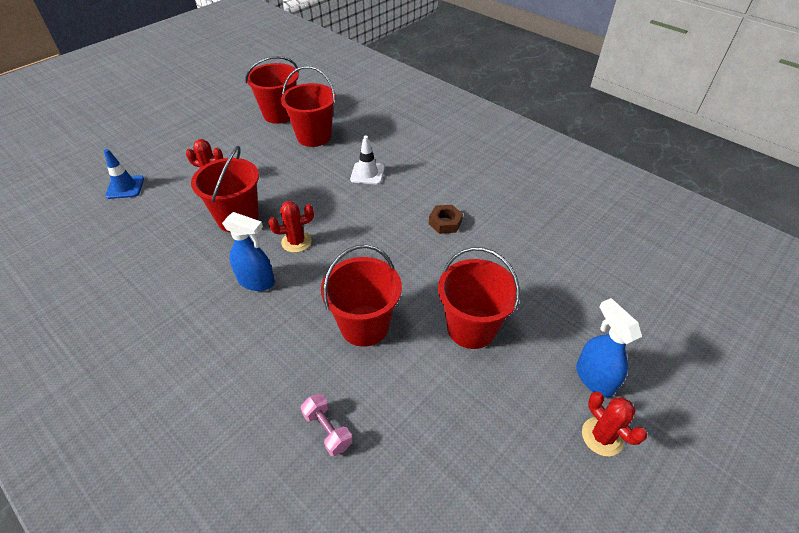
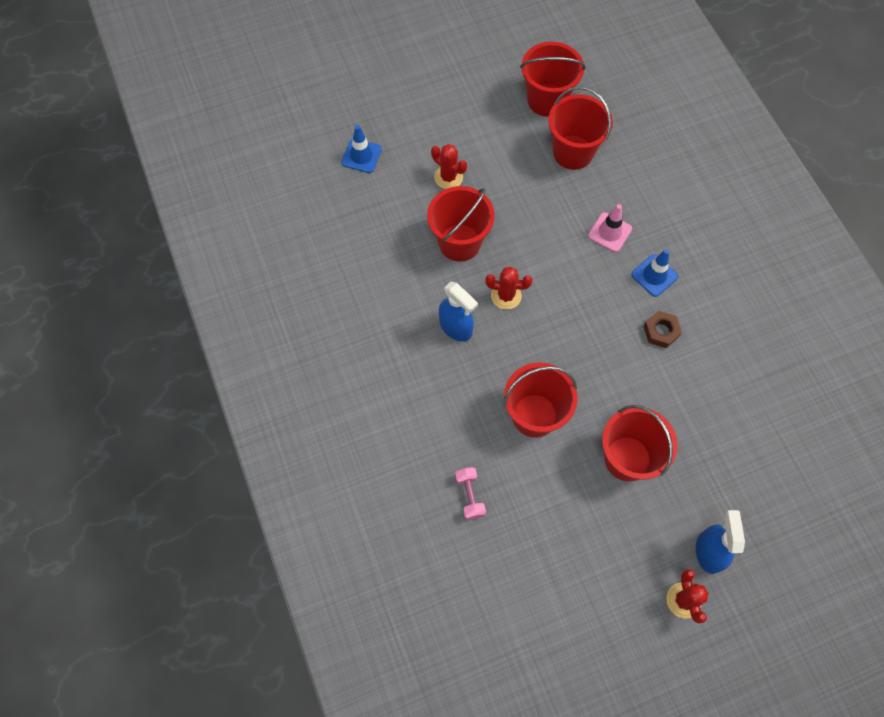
camera: 25 degrees right, 20 degrees up
(367, 173) = (609, 232): white traffic cone -> pink traffic cone
(418, 189) = (654, 275): none -> blue traffic cone

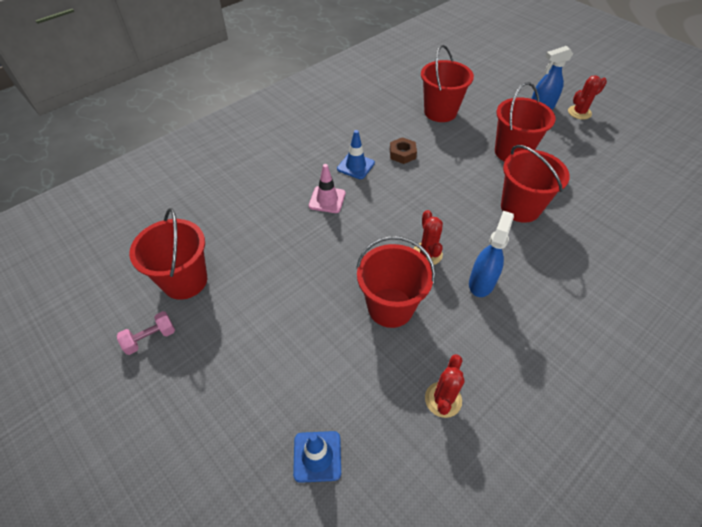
camera: 110 degrees left, 15 degrees down
(448, 177) = (314, 343): red cactus -> red cactus (443, 399)
(469, 496) = (614, 229): pink dumbbell -> pink dumbbell (150, 338)
(573, 152) = (248, 244): red bucket -> red bucket (440, 112)

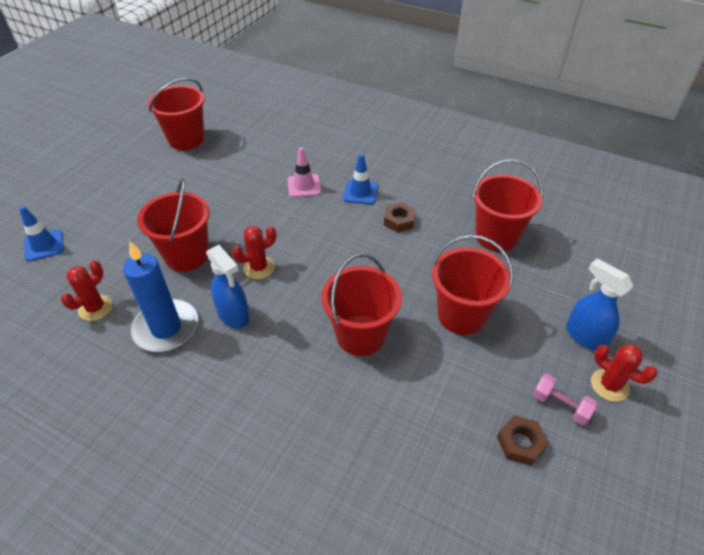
camera: 70 degrees right, 5 degrees down
(150, 338) = (132, 142): pink dumbbell -> pink dumbbell (560, 405)
(443, 399) = (95, 308): red cactus -> red cactus turned 60 degrees counterclockwise
(481, 282) = (234, 315): blue spray bottle -> blue spray bottle turned 45 degrees clockwise
(485, 337) = (166, 328): none -> blue candle
(618, 160) = (520, 443): none -> brown nut

